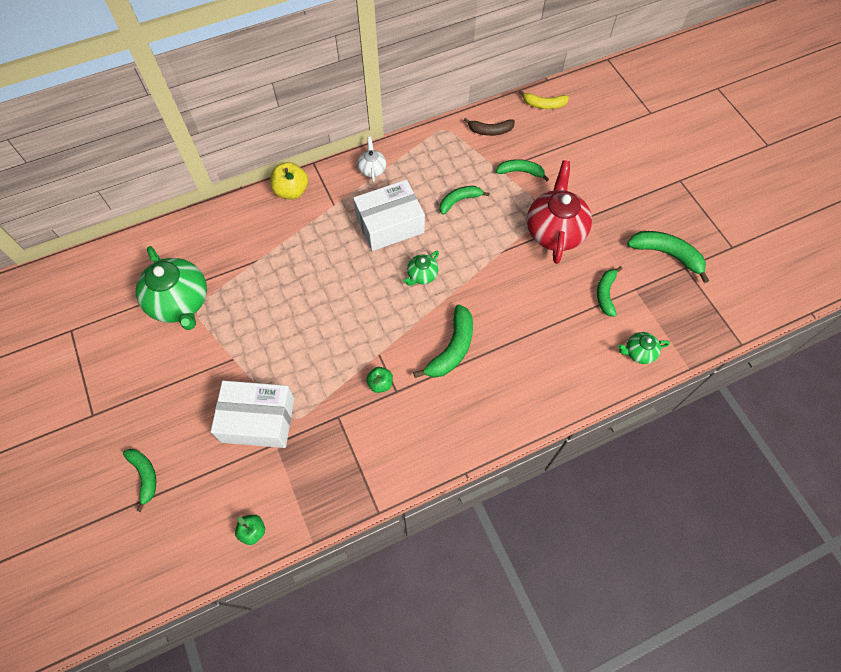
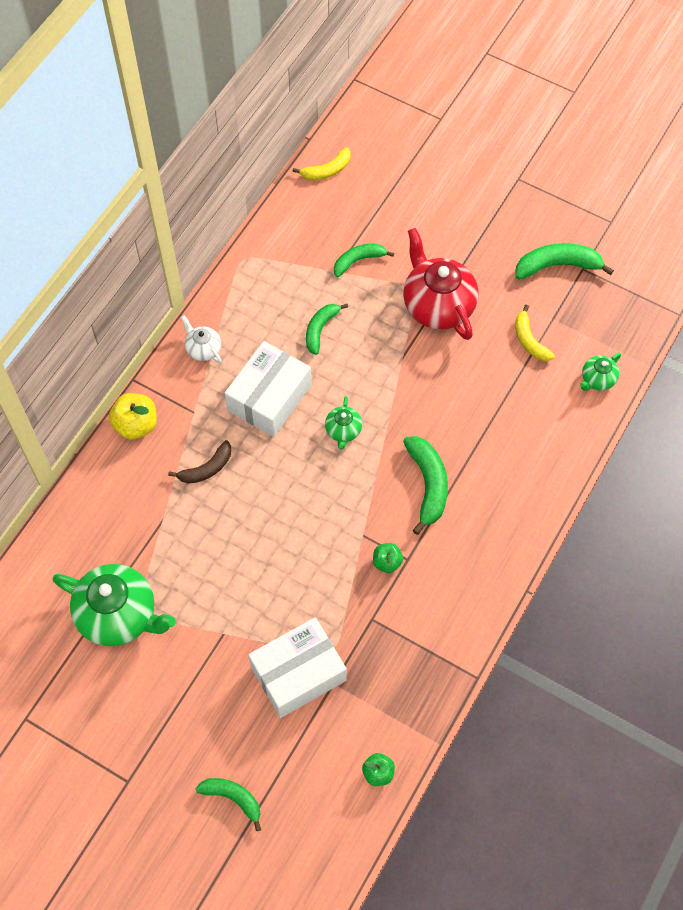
camera: 35 degrees left, 0 degrees up
(490, 131) = (293, 233): brown banana -> brown banana (206, 468)
(605, 294) = (529, 340): green banana -> yellow banana

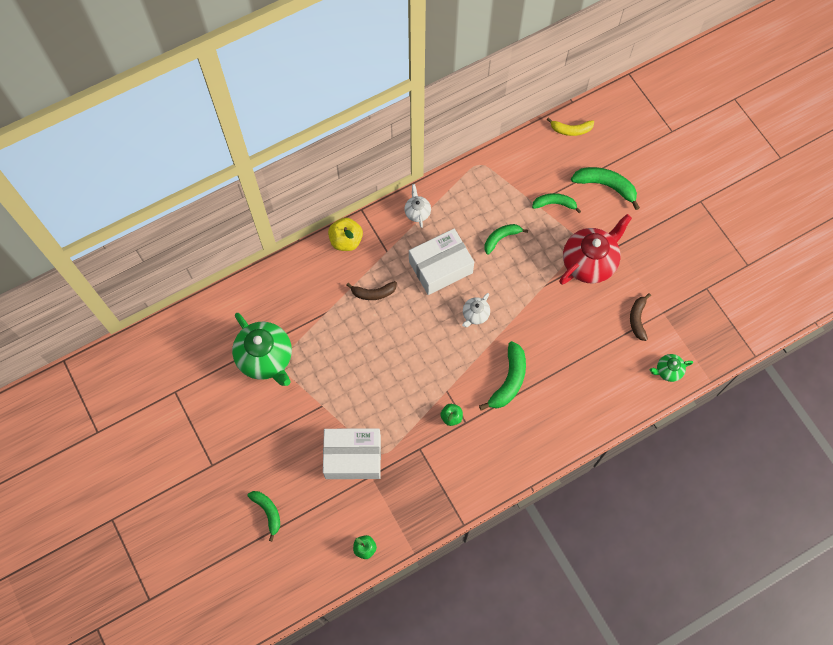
camera: 30 degrees right, 5 degrees up
(343, 431) = (475, 315): green teapot -> white teapot
(437, 305) = (589, 262): red teapot -> red teapot turned 45 degrees clockwise
(529, 340) = (637, 319): yellow banana -> brown banana
(557, 266) = (690, 277): green banana -> green banana (605, 186)

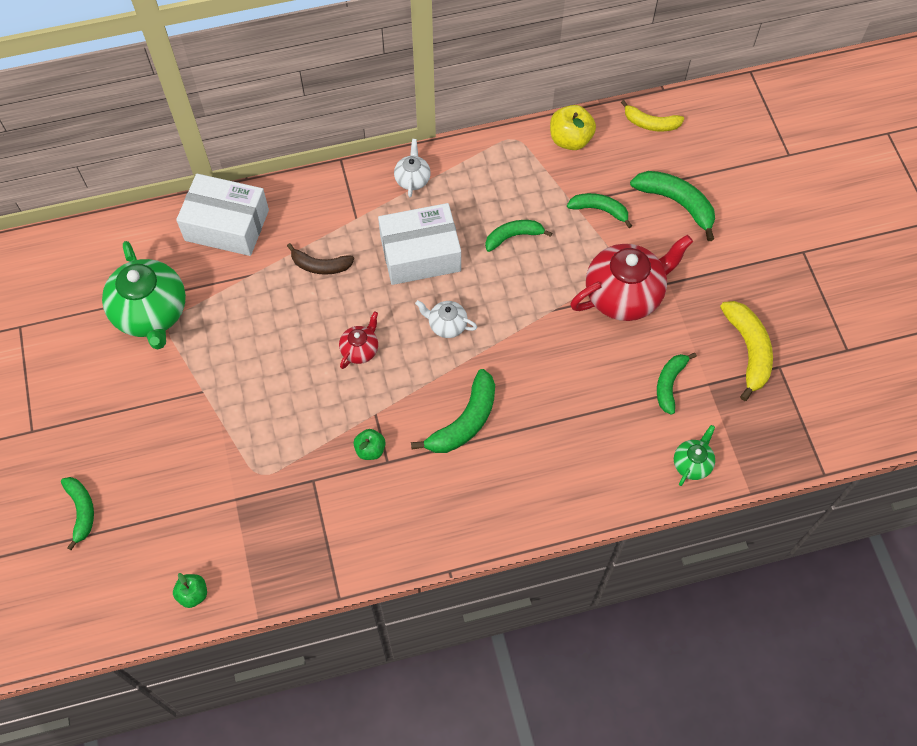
camera: 15 degrees right, 5 degrees down
(346, 241) = (307, 193): yellow apple -> yellow apple (570, 139)
(353, 457) = (220, 468): white box -> white box (227, 225)
(421, 347) = (360, 349): none -> red teapot
(475, 315) = (446, 325): white teapot -> white teapot turned 60 degrees clockwise
(637, 319) = (669, 384): brown banana -> green banana
(668, 371) = (692, 463): green teapot -> green teapot turned 120 degrees clockwise
(683, 282) = (748, 350): none -> yellow banana

